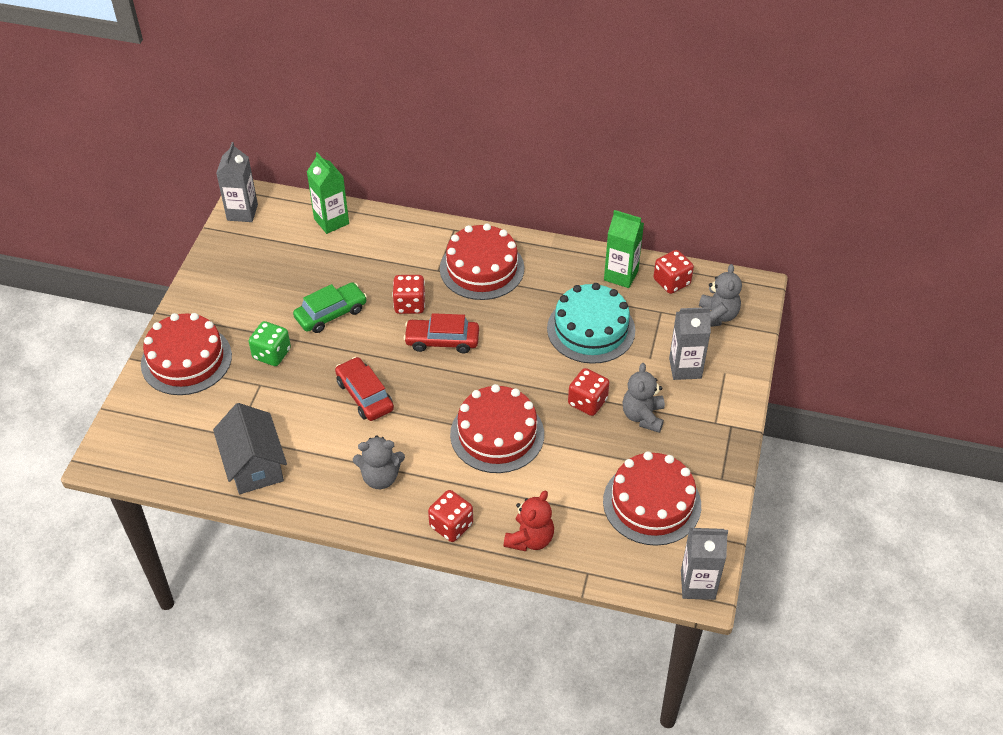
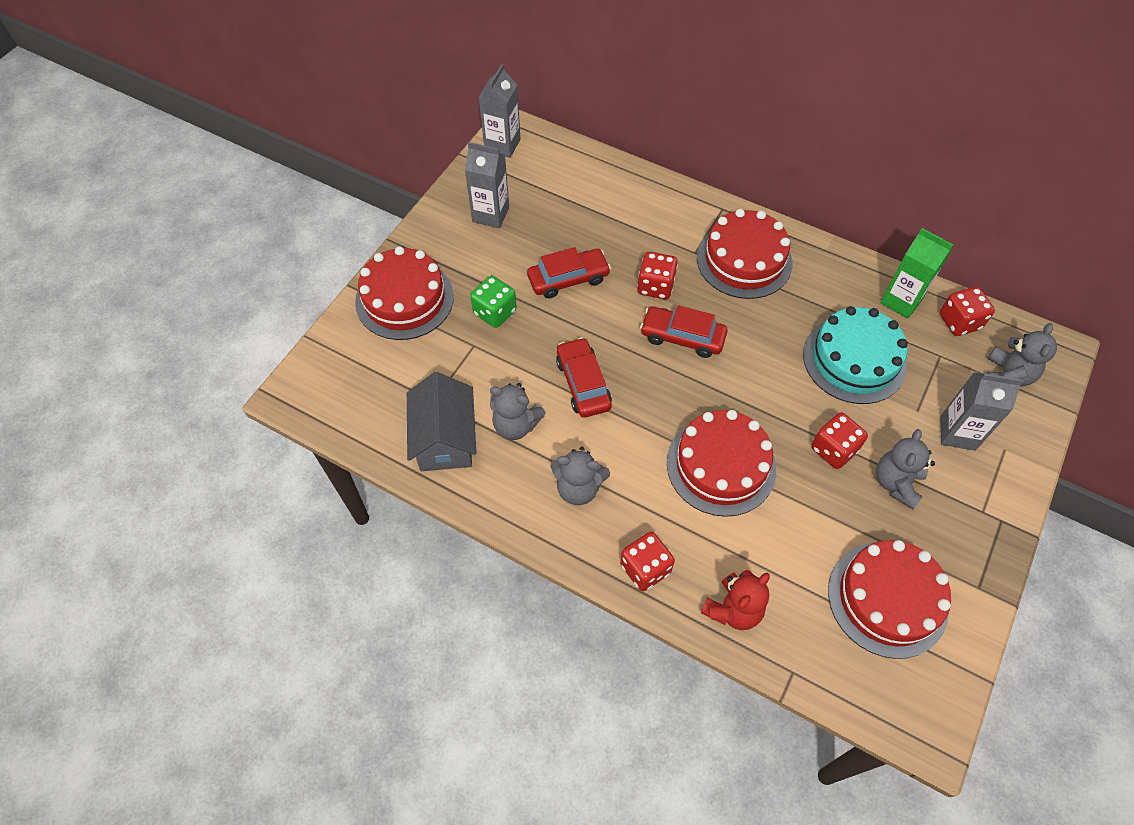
camera: 15 degrees right, 10 degrees up
(314, 440) = (516, 425): none -> grey teddy bear
(331, 221) = (592, 173): green carton -> none
(331, 314) = (568, 279): green car -> red car
(697, 585) = (925, 724): grey carton -> grey carton (490, 214)

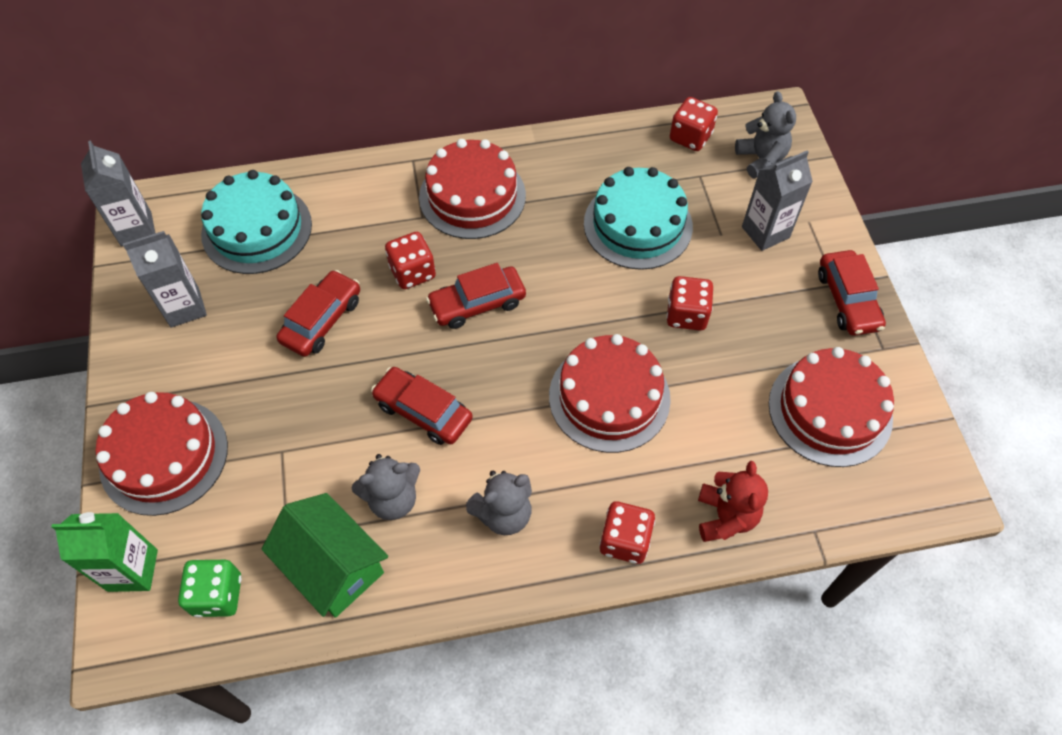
camera: 40 degrees left, 0 degrees up
(445, 439) = (333, 566): grey house -> green house
(495, 312) = (274, 403): green dice -> green dice (217, 595)
(576, 192) = (257, 229): none -> turquoise cake
(896, 483) = (756, 308): grey teddy bear -> none
(901, 301) = (632, 148): green carton -> green carton (133, 570)
(982, 530) = (847, 300): none -> red car

